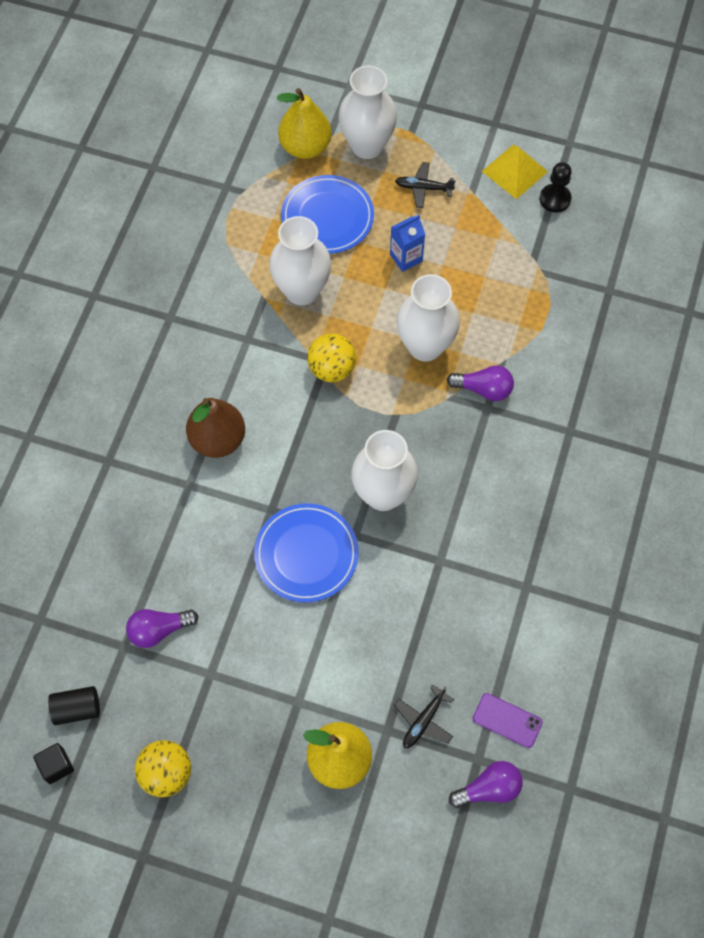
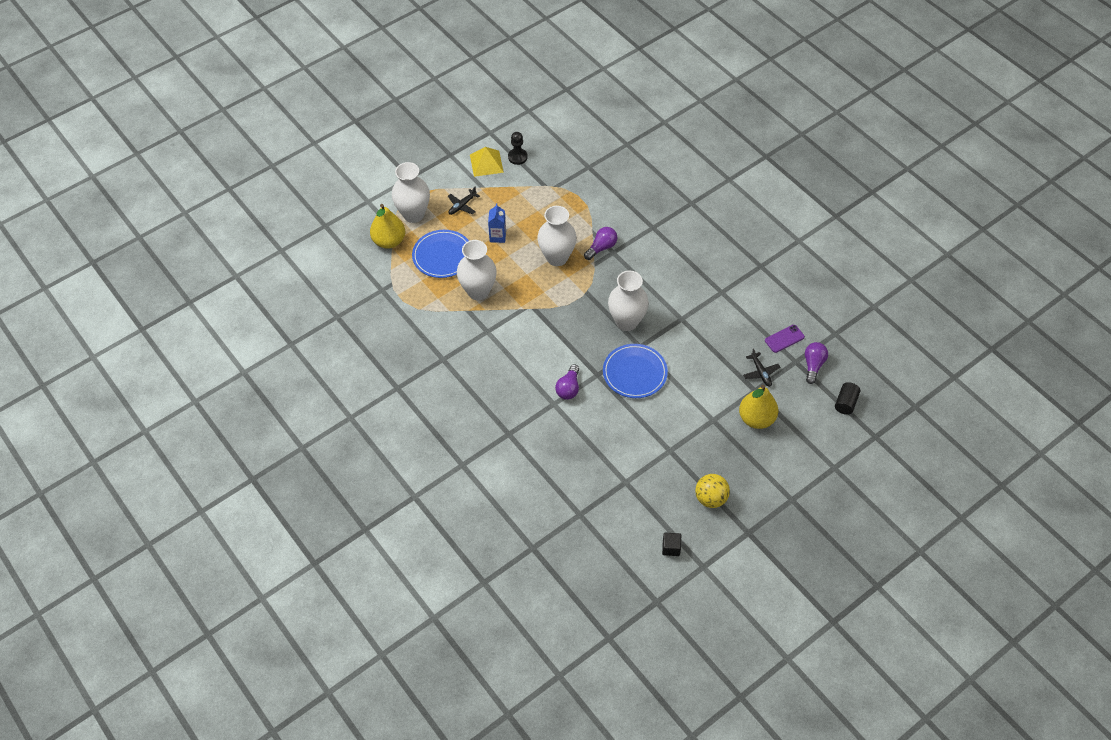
camera: 55 degrees left, 10 degrees down
(77, 709) = (645, 522): black cylinder -> black cylinder (846, 403)
(159, 630) = (628, 461): purple light bulb -> purple light bulb (568, 388)
(218, 439) = (537, 376): brown pear -> none
(332, 369) = (537, 304): yellow ball -> none

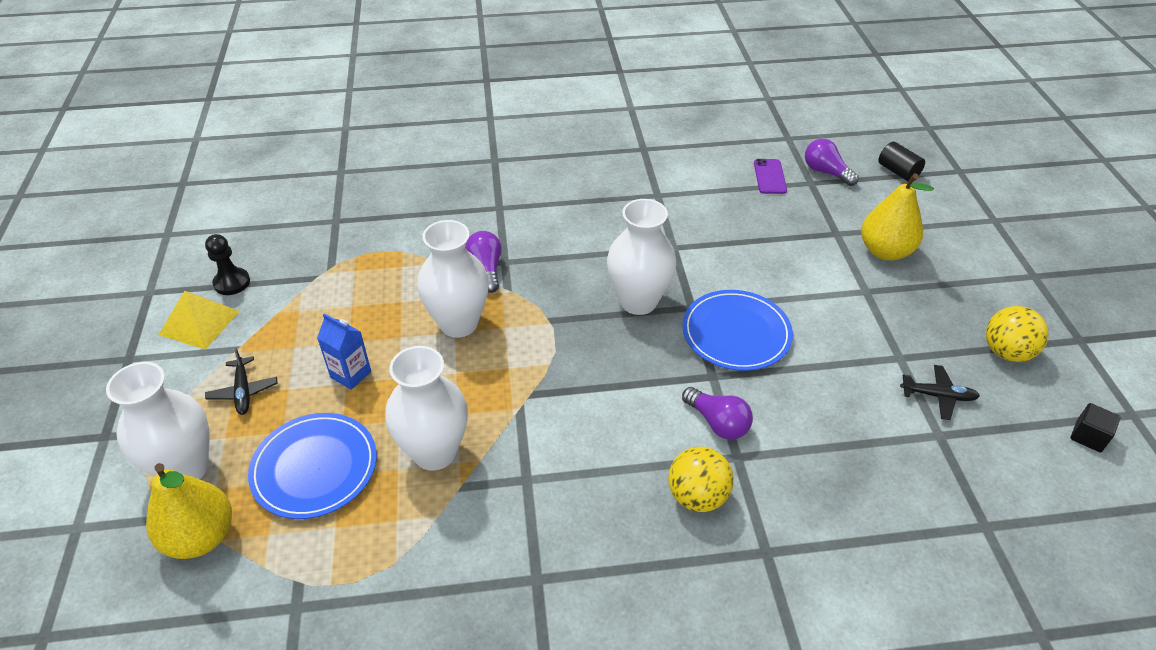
camera: 60 degrees left, 10 degrees down
(520, 397) = (697, 496): none -> yellow ball
(761, 372) = (811, 217): black plane -> black plane (938, 396)

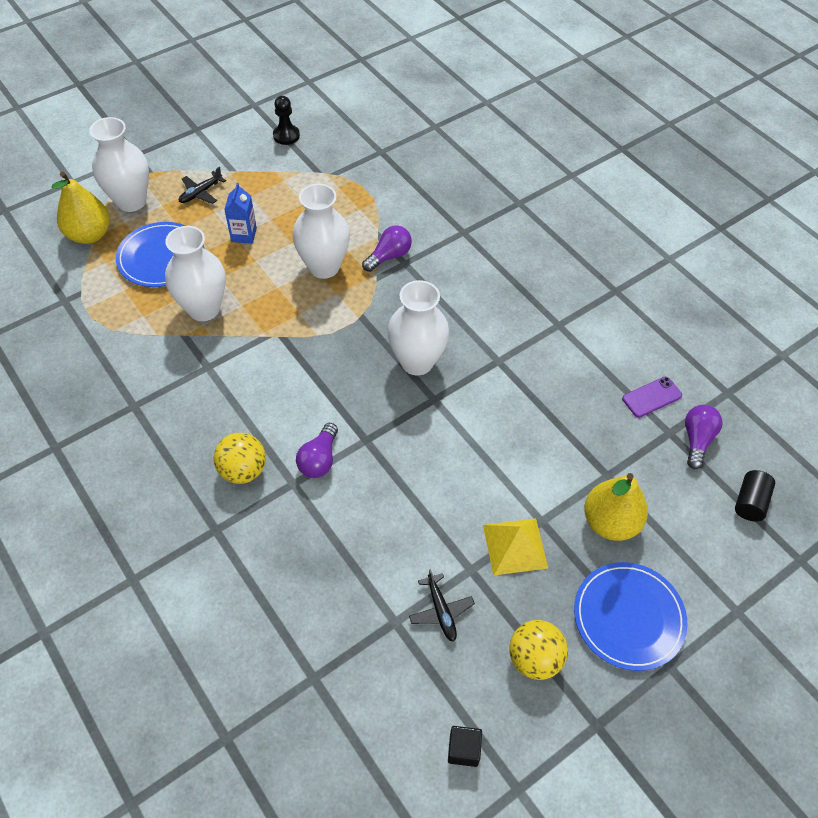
camera: 60 degrees right, 10 degrees up
(199, 322) = (243, 141): yellow pyramid -> yellow pyramid (515, 546)
(736, 333) = (423, 439): blue plate -> blue plate (628, 617)

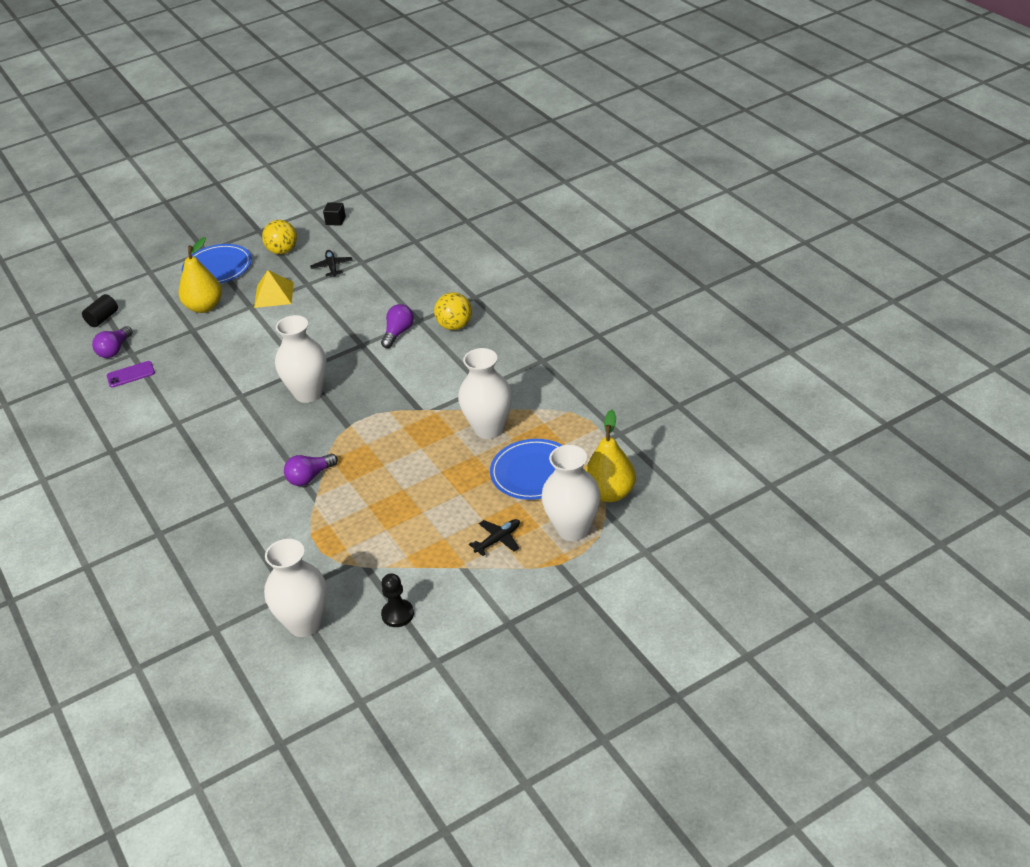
camera: 170 degrees left, 15 degrees down
(244, 235) = (451, 495): blue carton -> none
(324, 267) = (374, 466): white vase -> white vase (305, 623)

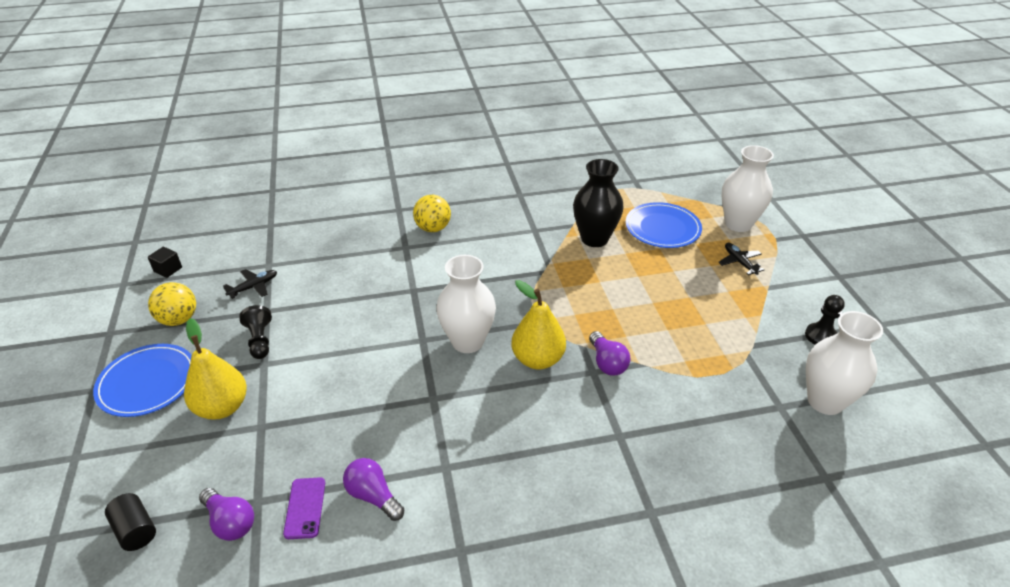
camera: 75 degrees left, 0 degrees up
(274, 295) = (260, 340): yellow pyramid -> black pawn
(332, 267) = (254, 287): black plane -> black plane turned 135 degrees clockwise
(398, 333) = (414, 263): purple light bulb -> purple light bulb (373, 496)
(489, 429) = (594, 239): white vase -> black vase
(610, 493) = (702, 199): yellow pear -> yellow pear (538, 359)

